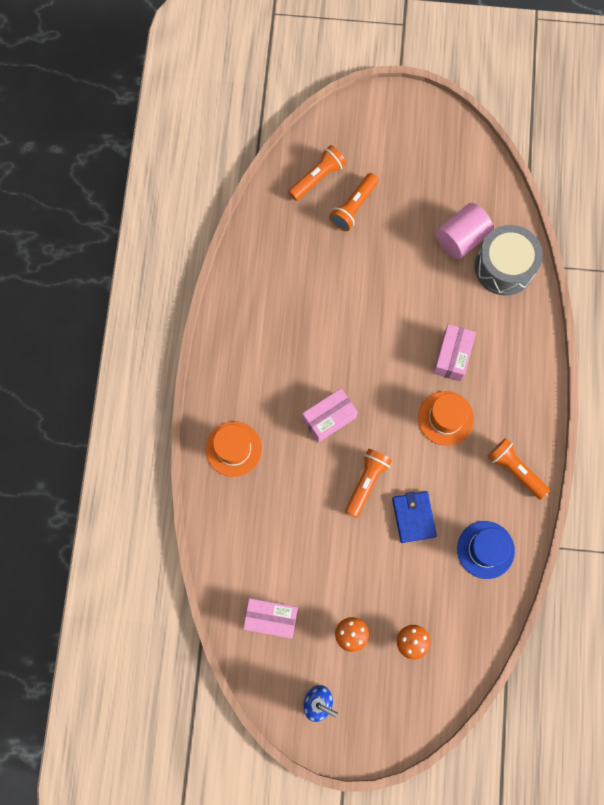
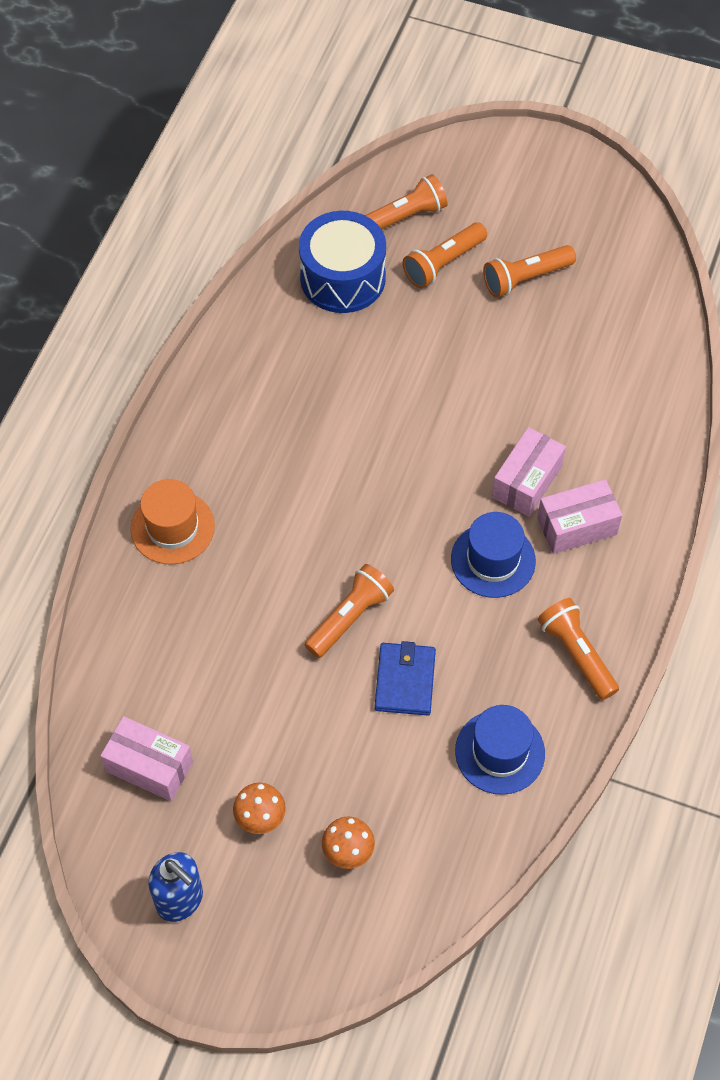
camera: 15 degrees right, 15 degrees down
(290, 235) = (343, 278): none -> blue drum
(329, 418) = (322, 520): pink box -> pink box (577, 526)
(411, 205) = (525, 278): none -> orange flashlight
(445, 418) = (493, 560): orange hat -> blue hat
(461, 238) = (585, 335): pink cylinder -> none
(504, 267) = (637, 385): grey drum -> none

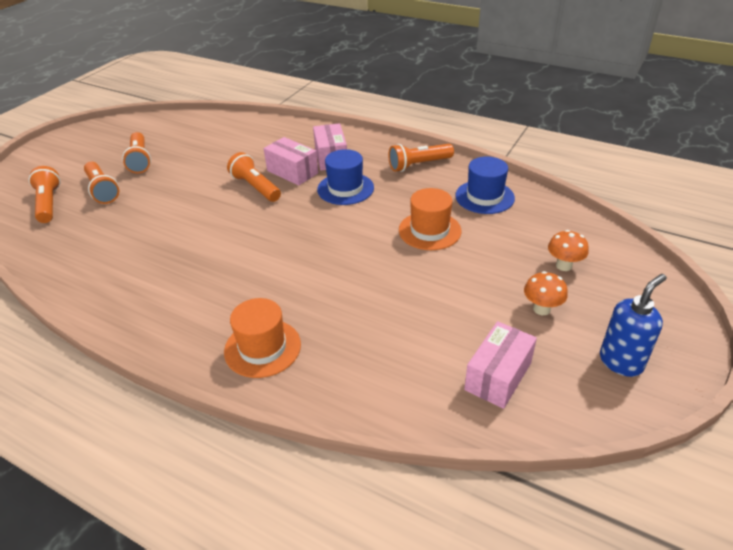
camera: 80 degrees left, 20 degrees down
(343, 278) = (78, 235): blue drum -> none
(350, 617) = (375, 252): orange flashlight -> orange flashlight (255, 187)
(405, 681) = (429, 230): blue wallet -> orange hat

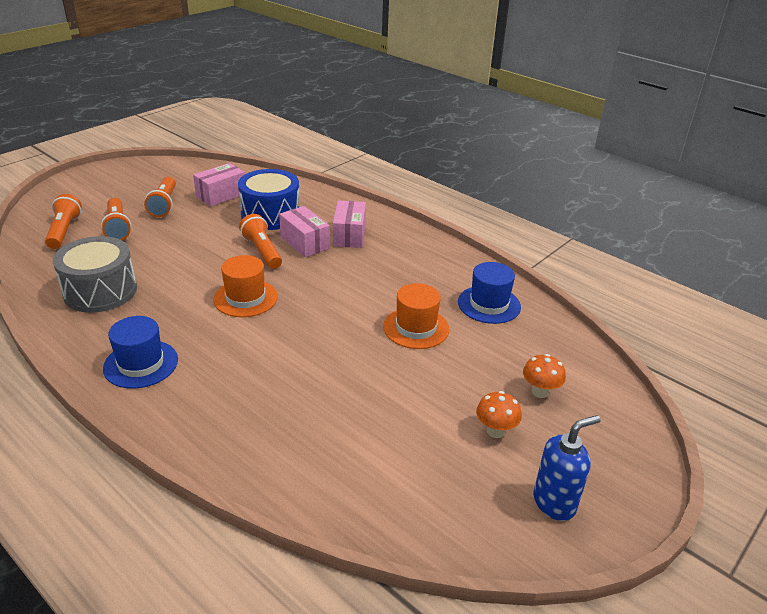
camera: 10 degrees right, 5 degrees down
(112, 255) = (100, 291): none -> grey drum
(248, 152) = (270, 215): none -> blue drum
(262, 348) = (201, 409): orange hat -> orange hat (245, 298)
(345, 188) = (350, 269): blue hat -> blue hat (141, 364)
(418, 165) = (435, 258): orange flashlight -> none
(498, 376) = (419, 488): pink box -> pink box (221, 195)

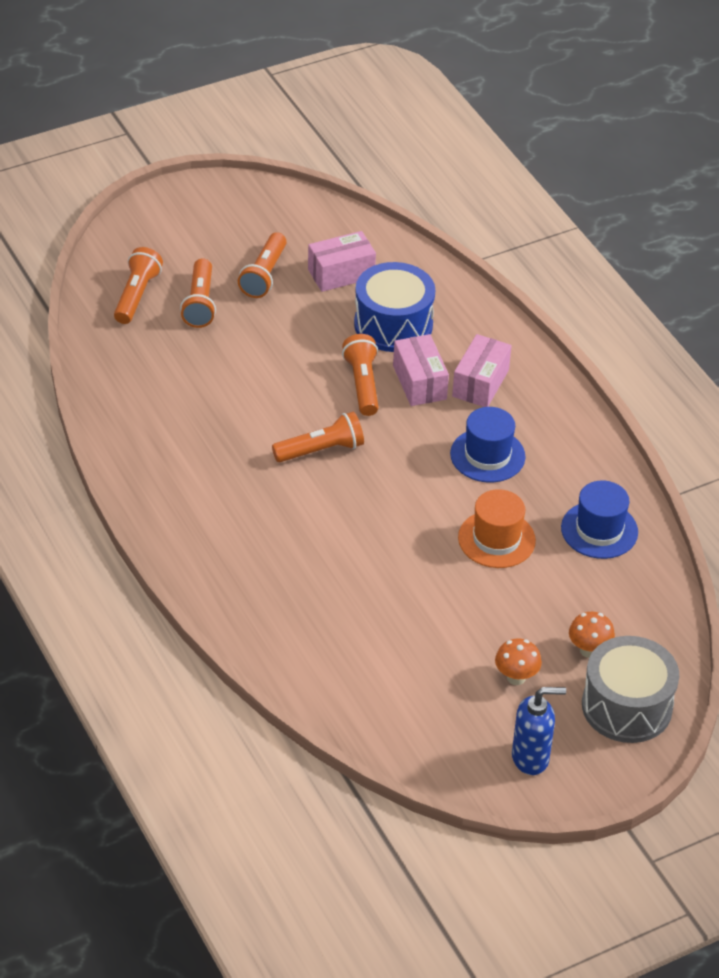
camera: 20 degrees right, 10 degrees up
(100, 291) = (164, 400): grey drum -> grey drum (627, 706)
(141, 364) = (190, 508): blue hat -> blue hat (487, 455)
(245, 298) = (321, 450): orange hat -> orange flashlight

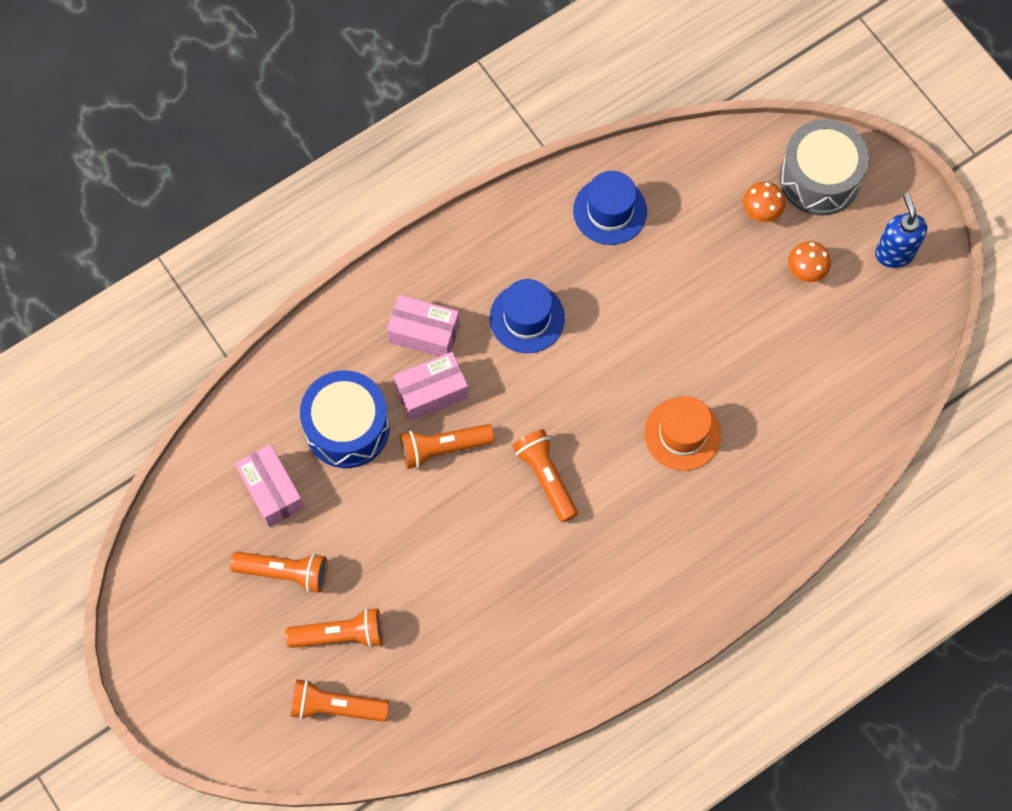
camera: 95 degrees left, 25 degrees up
(496, 539) = (638, 301): orange hat -> orange hat (682, 434)

